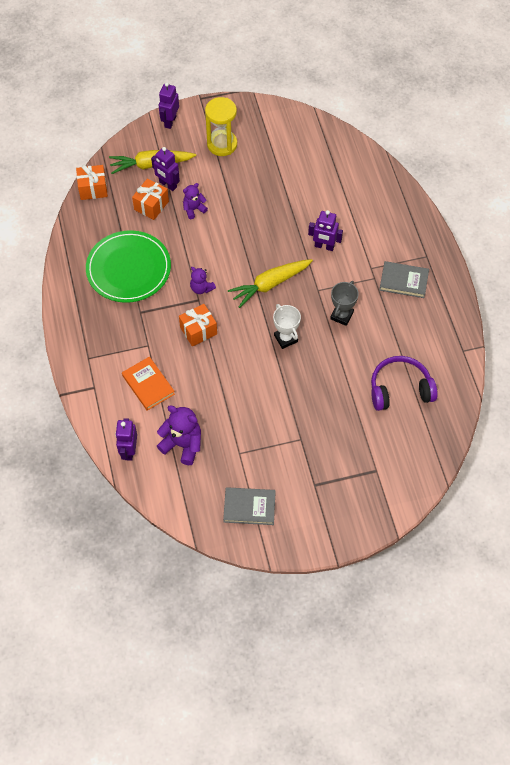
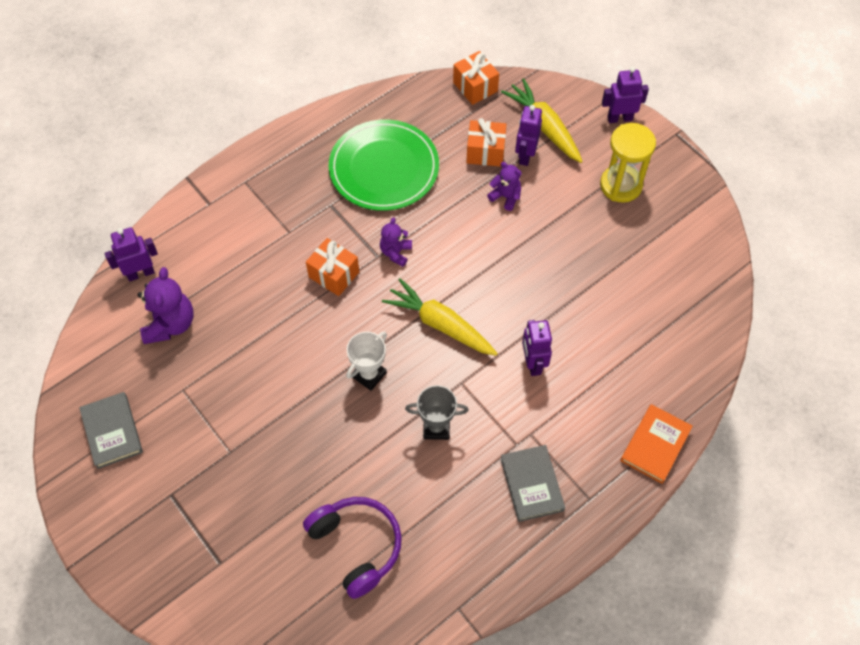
camera: 65 degrees right, 0 degrees up
(148, 385) = (235, 255): orange book -> orange book (655, 445)

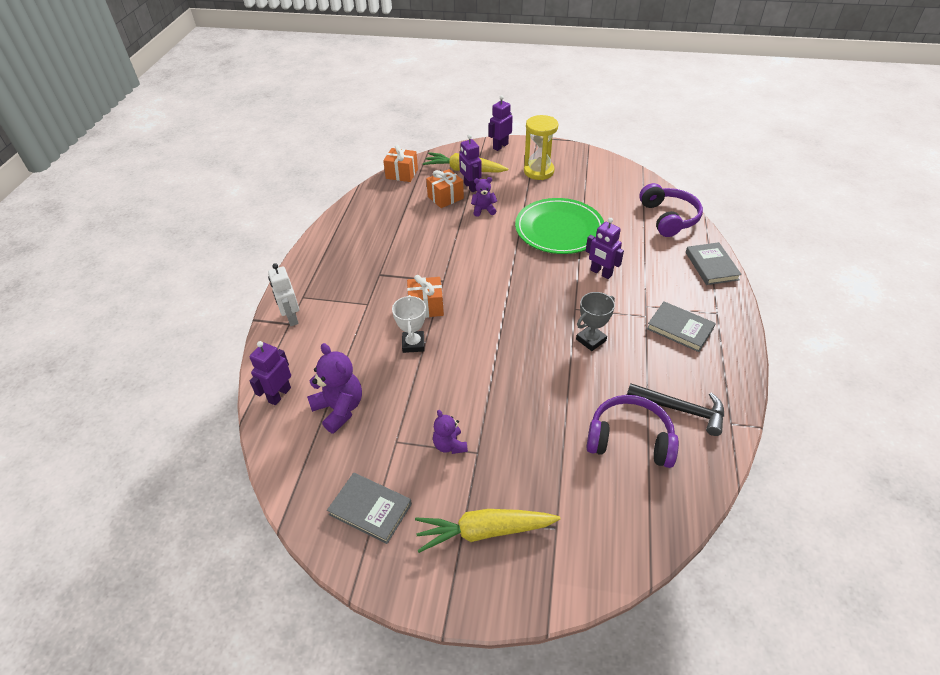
camera: 40 degrees left, 15 degrees down
(216, 199) = (291, 318): none -> white robot
(369, 375) = (515, 342): white trophy -> white trophy (413, 344)
(384, 168) = (392, 237): green plate -> green plate (559, 229)
(395, 252) = (452, 272): purple teddy bear -> purple teddy bear (449, 445)
(431, 559) = (681, 409): none -> black hammer
(440, 324) = (525, 289): yellow carrot -> yellow carrot (484, 531)
(655, 445) = (711, 266): orange book -> grey book
(687, 353) = (668, 218): none -> purple headphones

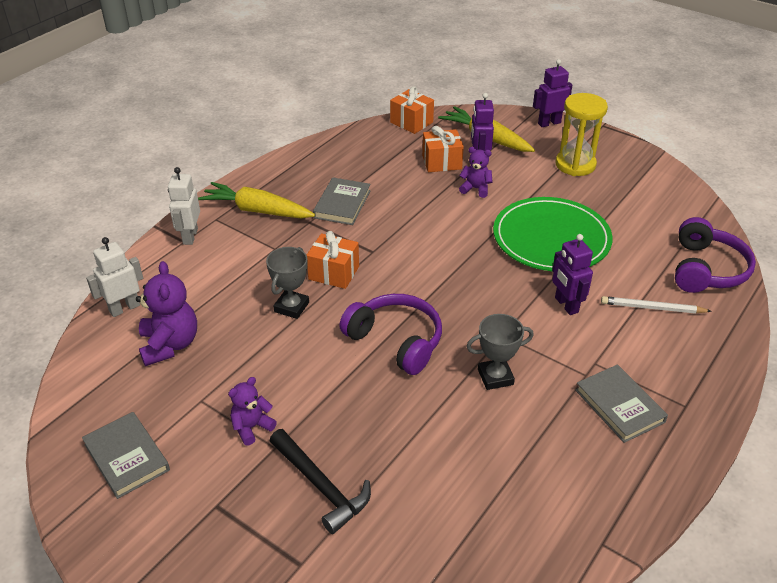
camera: 25 degrees right, 5 degrees down
(279, 395) = (124, 308): purple robot -> white robot
(413, 344) = (291, 307): white trophy -> grey trophy
(449, 445) = (252, 427): purple teddy bear -> purple teddy bear turned 45 degrees clockwise
(484, 531) = (221, 532): yellow carrot -> yellow carrot (257, 211)
(629, 439) = (457, 507): purple headphones -> purple headphones (396, 341)
(654, 255) = (652, 308): none -> white pencil
(681, 409) = (548, 500): black hammer -> black hammer (321, 486)
(711, 266) = (721, 346): grey book -> grey book (342, 204)

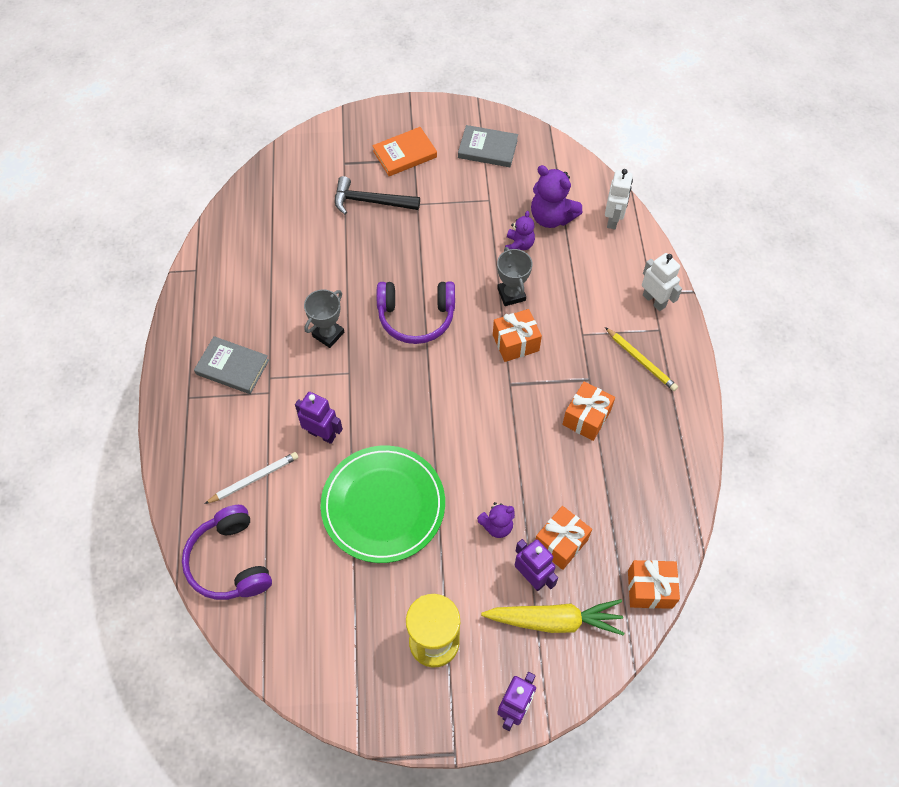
camera: 140 degrees right, 20 degrees up
(218, 520) = (405, 154): none -> orange book
(252, 427) = (442, 205): purple teddy bear -> purple teddy bear (519, 245)
(257, 211) = (641, 361): yellow carrot -> yellow pencil
(342, 204) = (586, 418): grey book -> orange gift

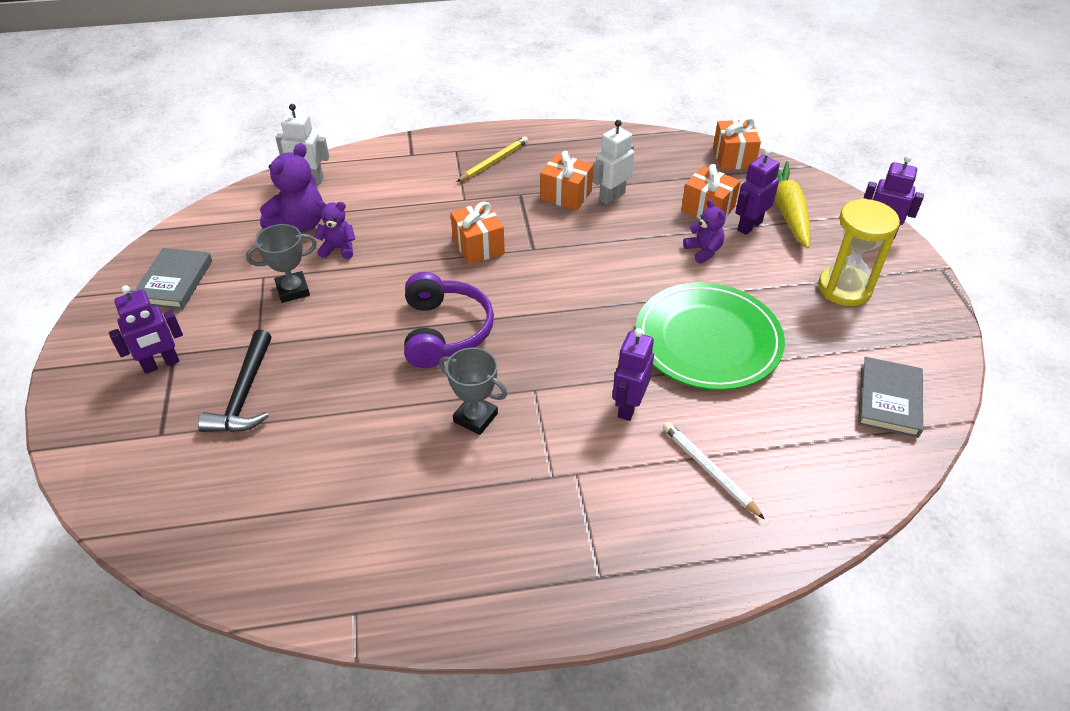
camera: 95 degrees left, 15 degrees down
(230, 562) = (830, 479): purple headphones -> none
(232, 367) = (540, 525): grey book -> grey book (889, 400)
(405, 154) = (161, 364): orange book -> purple robot
(511, 294) = (411, 252): grey trophy -> grey trophy (293, 290)
(654, 300) = (420, 153): white robot -> white robot (611, 196)

